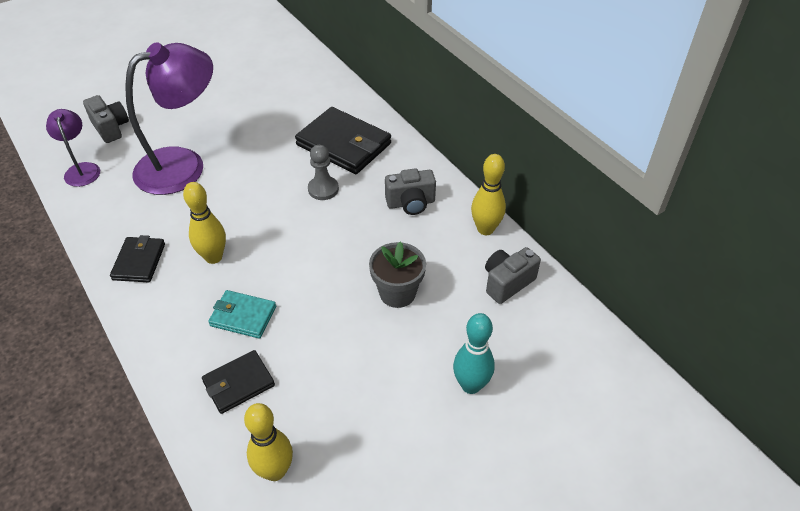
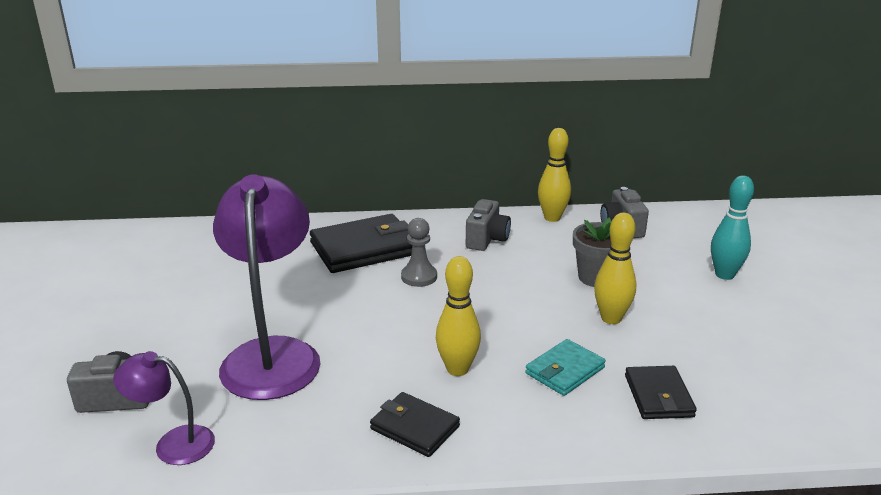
camera: 60 degrees left, 20 degrees down
(275, 471) = (780, 400): yellow bowling pin -> yellow bowling pin (611, 318)

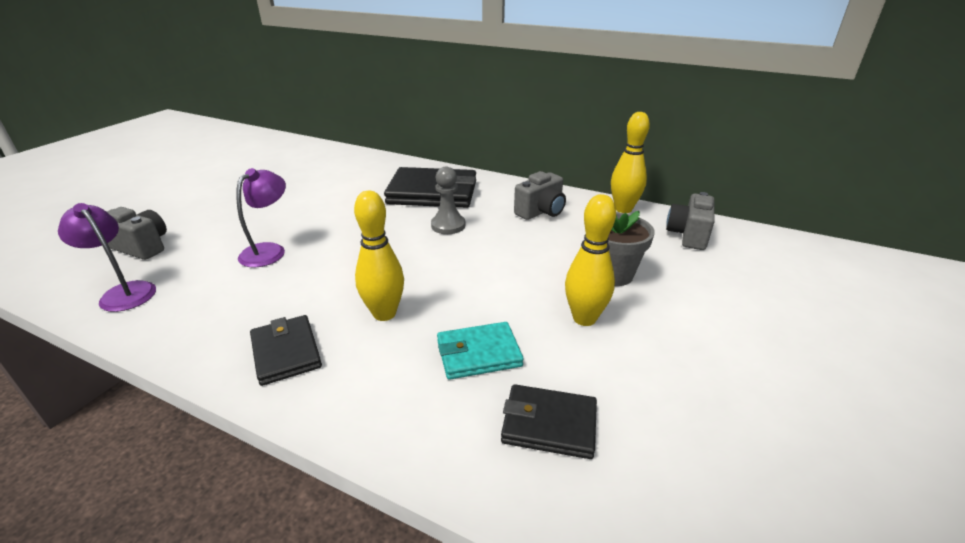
camera: 30 degrees right, 5 degrees up
(272, 355) = (269, 250): purple lamp -> purple lamp, size x0.50
(658, 396) = (549, 424): black wallet -> black wallet turned 75 degrees clockwise
(724, 275) = (769, 316): turquoise bowling pin -> none

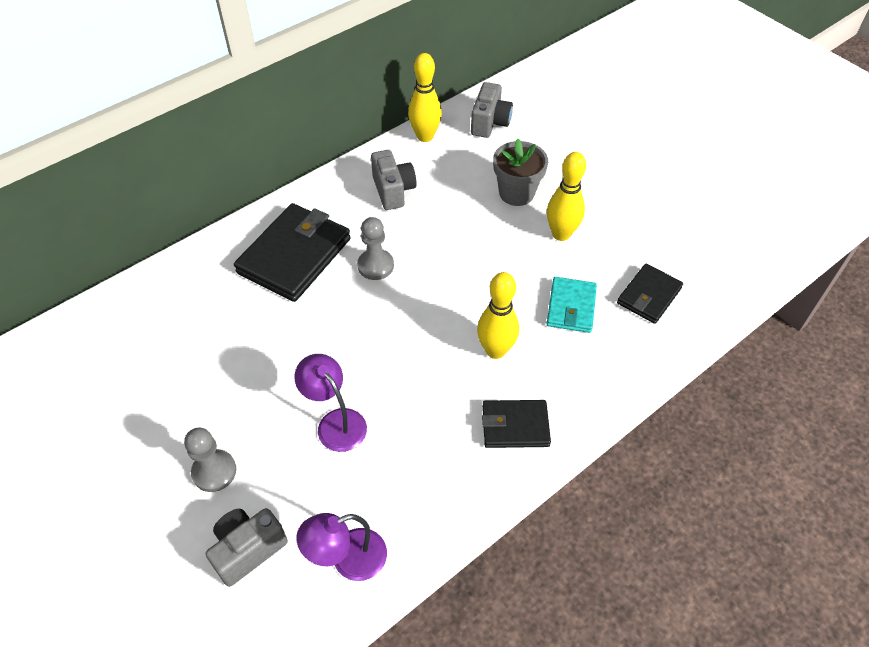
camera: 65 degrees left, 20 degrees up
(215, 217) = (214, 471): none -> grey pawn
(688, 235) = (490, 123): grey camera -> grey camera turned 120 degrees counterclockwise

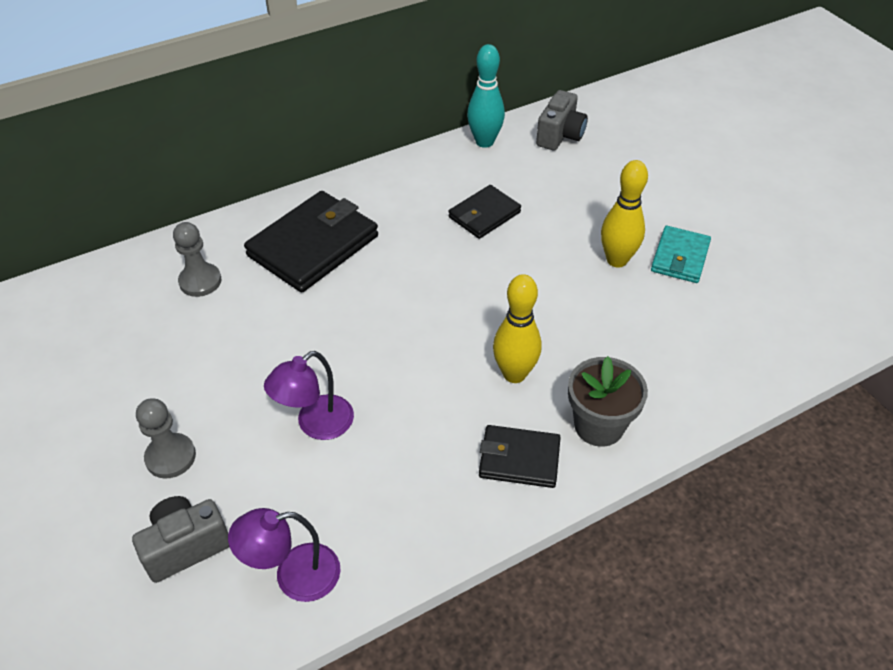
camera: 10 degrees right, 5 degrees down
(335, 422) = (316, 425): purple lamp -> purple lamp turned 105 degrees counterclockwise
(375, 266) = (399, 267): grey pawn -> grey pawn (200, 281)
(393, 190) = (437, 193): grey camera -> none
(425, 136) = (484, 142): yellow bowling pin -> turquoise bowling pin
(516, 193) = (574, 211): grey flower pot -> grey flower pot (599, 425)
(571, 307) = (612, 339): turquoise wallet -> turquoise wallet (680, 257)
(649, 296) = (707, 339): black wallet -> black wallet (484, 215)

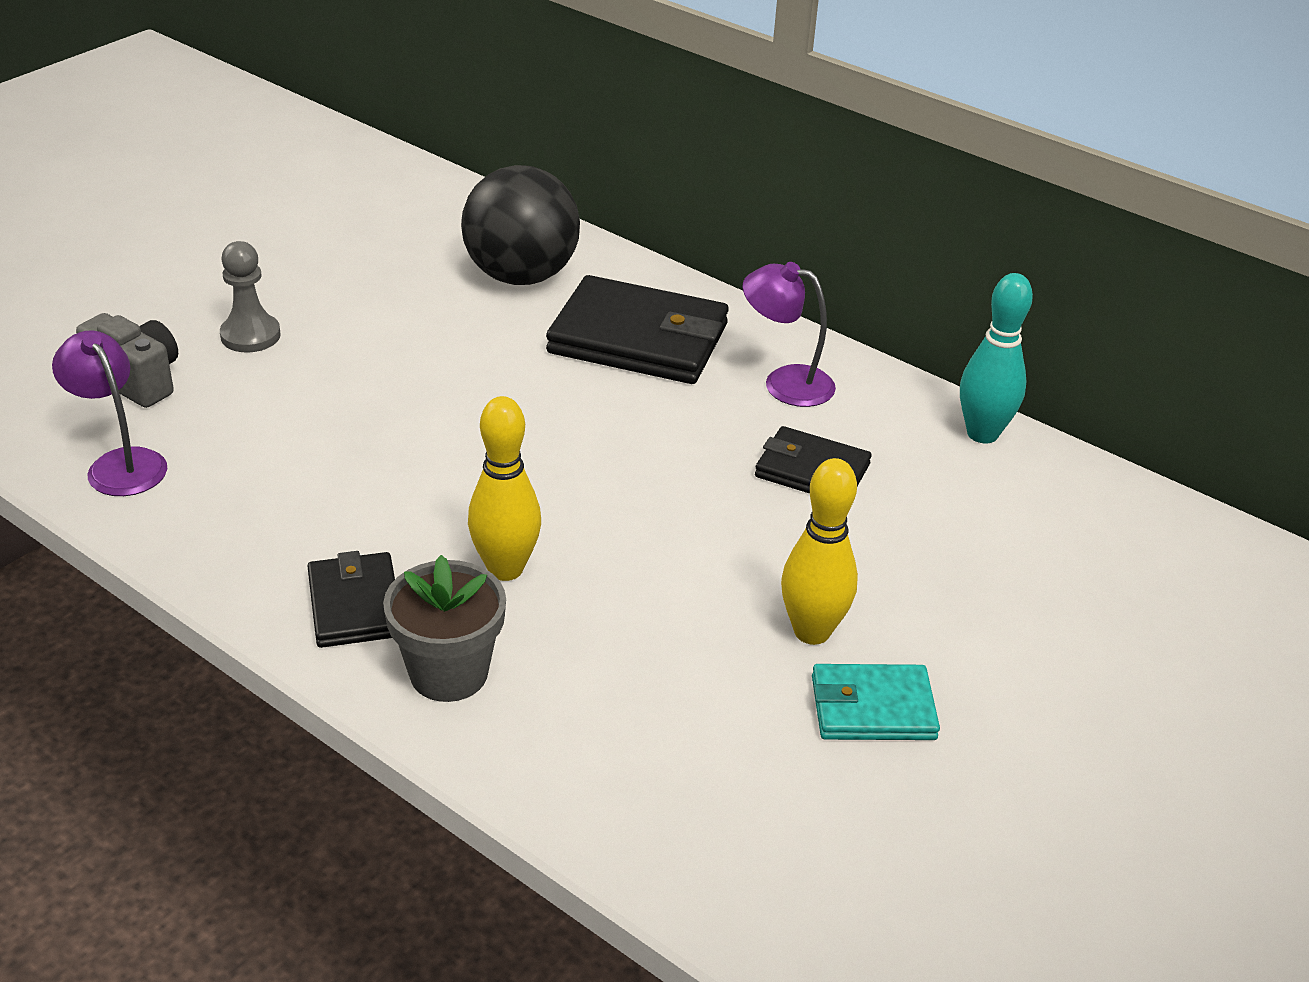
camera: 65 degrees right, 10 degrees down
(200, 281) = (521, 276): grey pawn -> black ball
(316, 425) = (339, 422): purple lamp -> purple lamp (785, 383)
(560, 136) = (1072, 510): grey camera -> none

